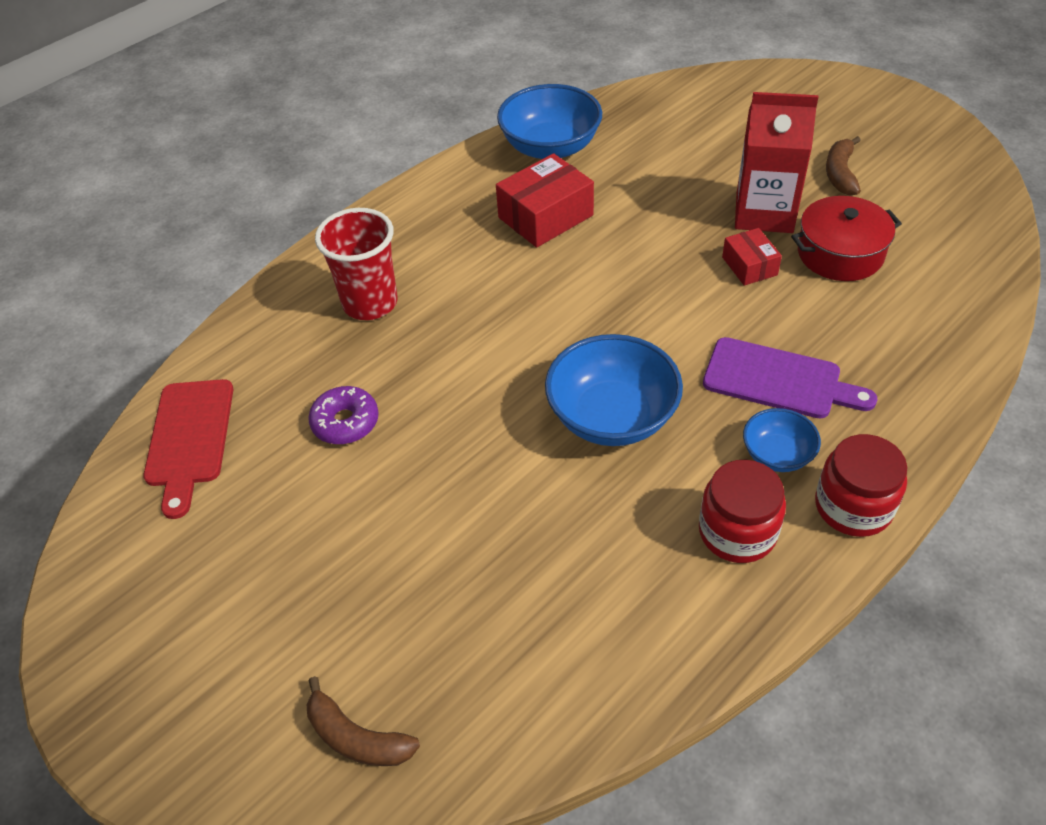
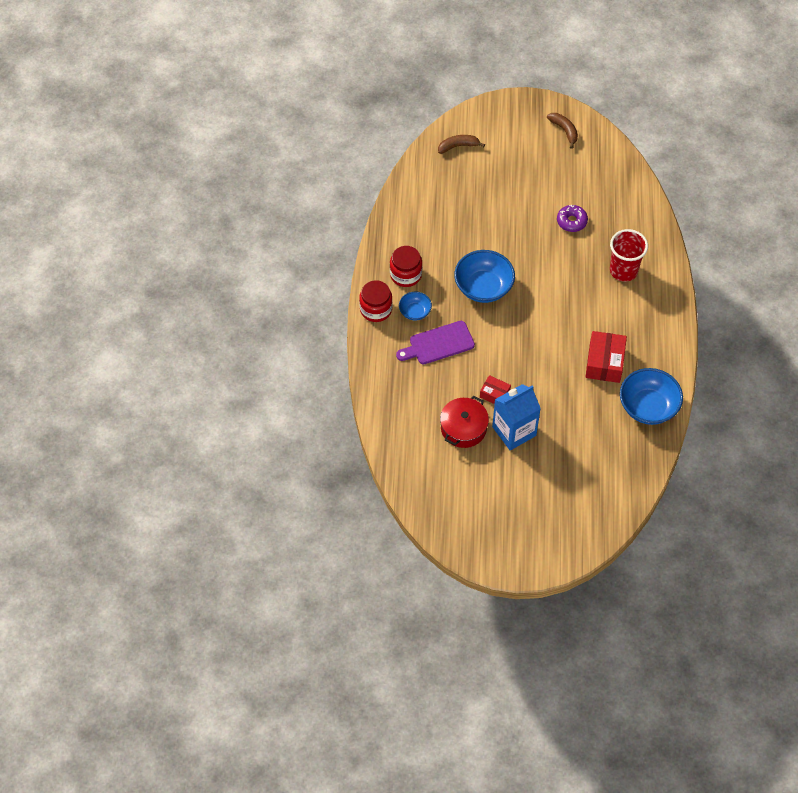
camera: 135 degrees right, 10 degrees up
(189, 438) = (616, 180): red cutting board -> none
(764, 213) = (514, 431): red carton -> blue carton
(840, 173) = (501, 483): brown banana -> brown banana (564, 130)

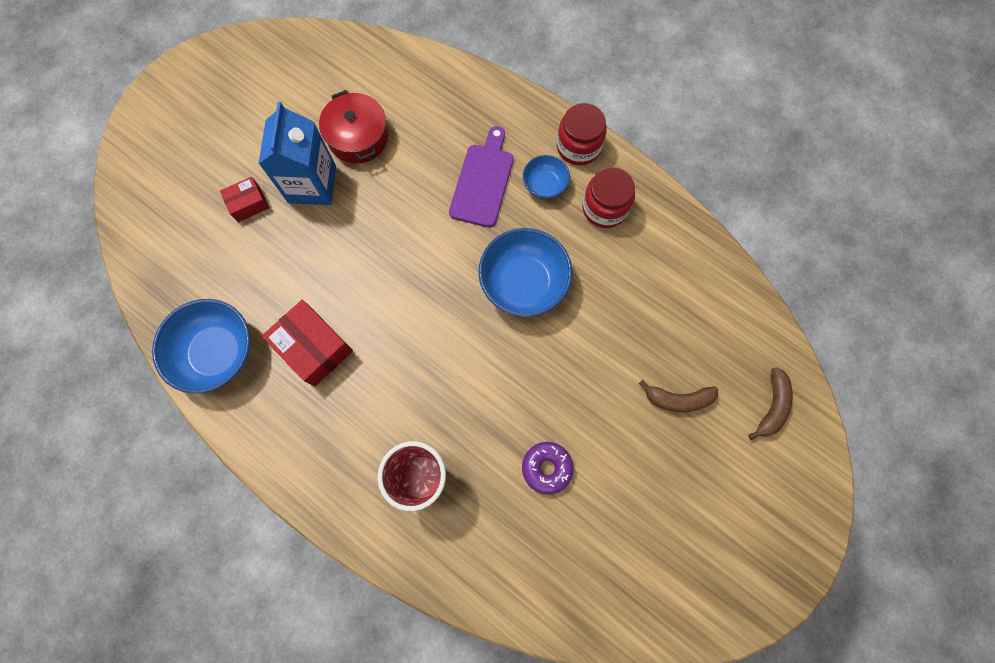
camera: 125 degrees right, 15 degrees up
(494, 394) = (372, 196): red box -> red box (248, 204)
(564, 130) = (711, 581): brown banana -> brown banana (678, 399)

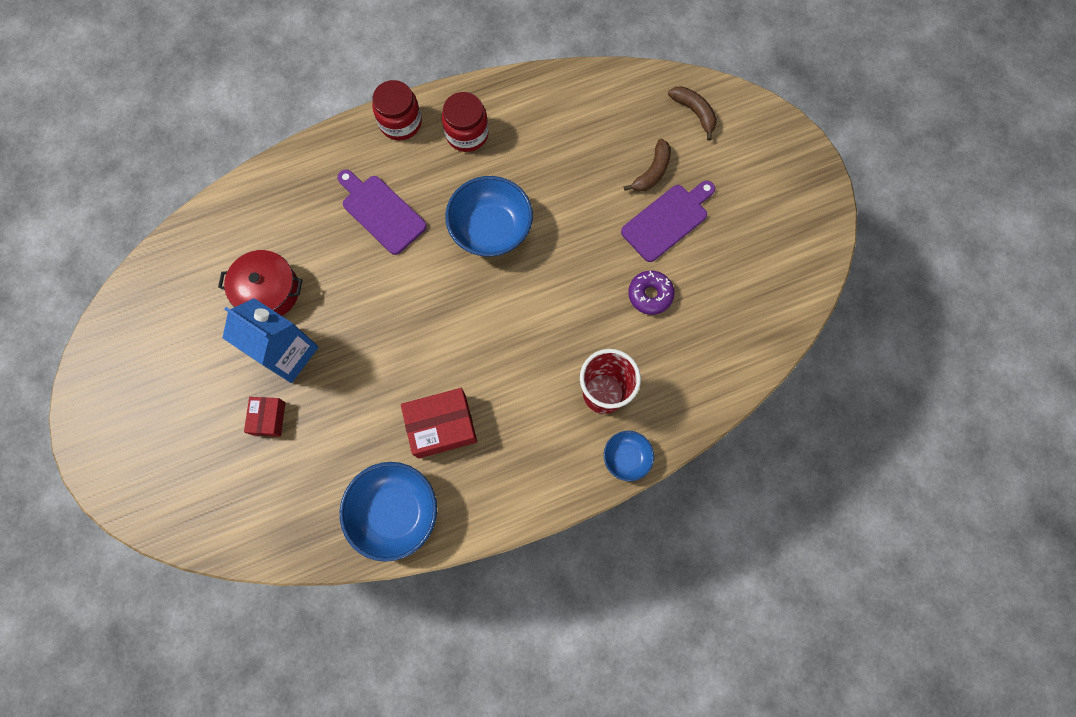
camera: 60 degrees left, 0 degrees up
(545, 185) = (417, 166): blue bowl -> blue bowl (626, 457)
(636, 443) = (667, 220): none -> purple cutting board

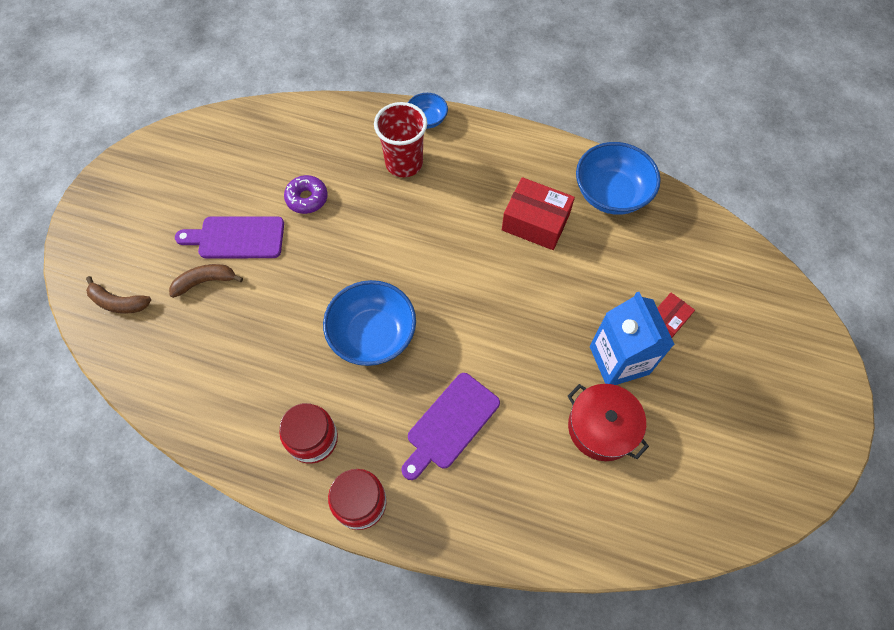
camera: 140 degrees left, 10 degrees down
(381, 212) = (450, 424): purple cutting board -> purple cutting board turned 45 degrees clockwise
(694, 112) = (118, 302): brown banana -> brown banana turned 75 degrees counterclockwise

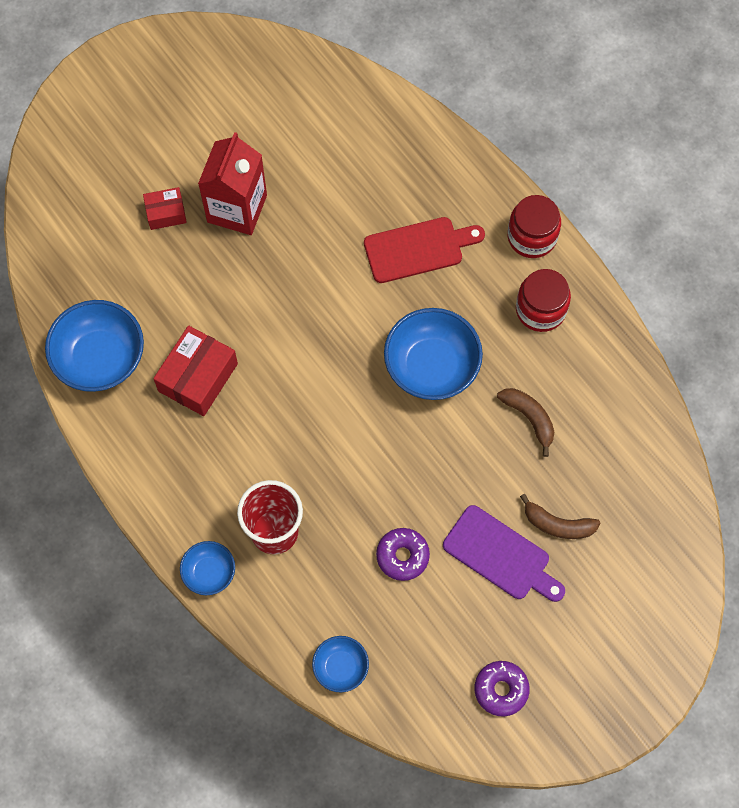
camera: 145 degrees left, 5 degrees up
(118, 302) = (654, 556): brown banana -> brown banana (529, 418)
(190, 162) = (501, 689): none -> purple donut
(304, 118) = (340, 667): none -> blue bowl
(450, 424) = (418, 249): purple cutting board -> red cutting board
(535, 222) = (198, 377): red box -> red box turned 60 degrees clockwise
(602, 427) = (298, 169): red pot -> none
(619, 360) = (237, 208): blue carton -> red carton

